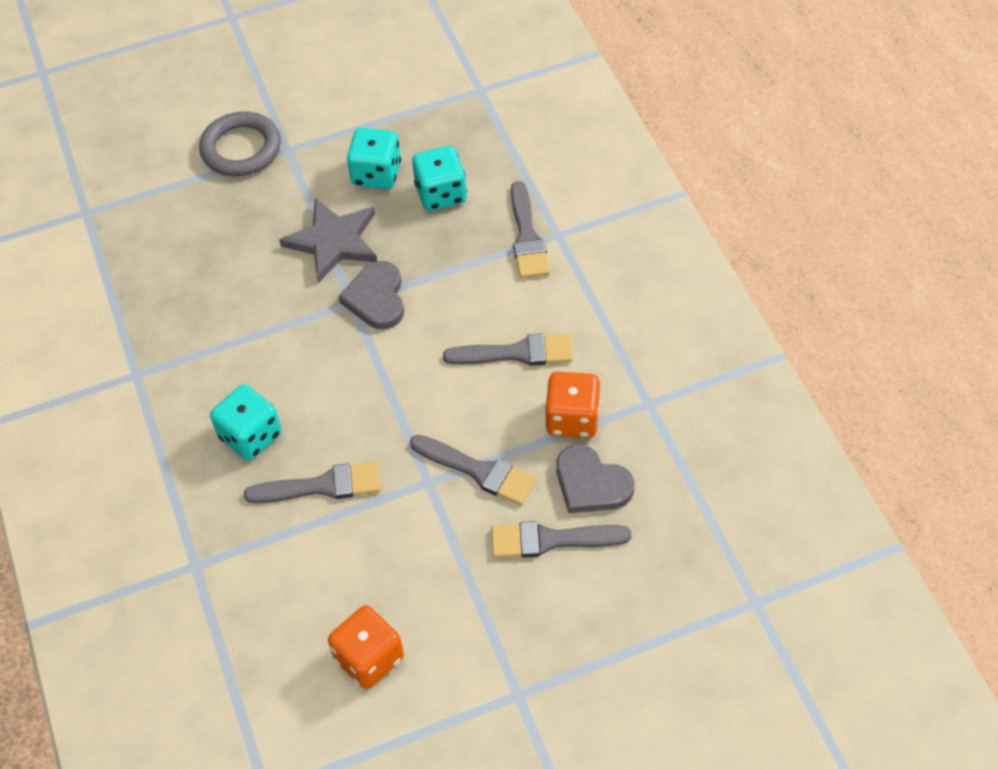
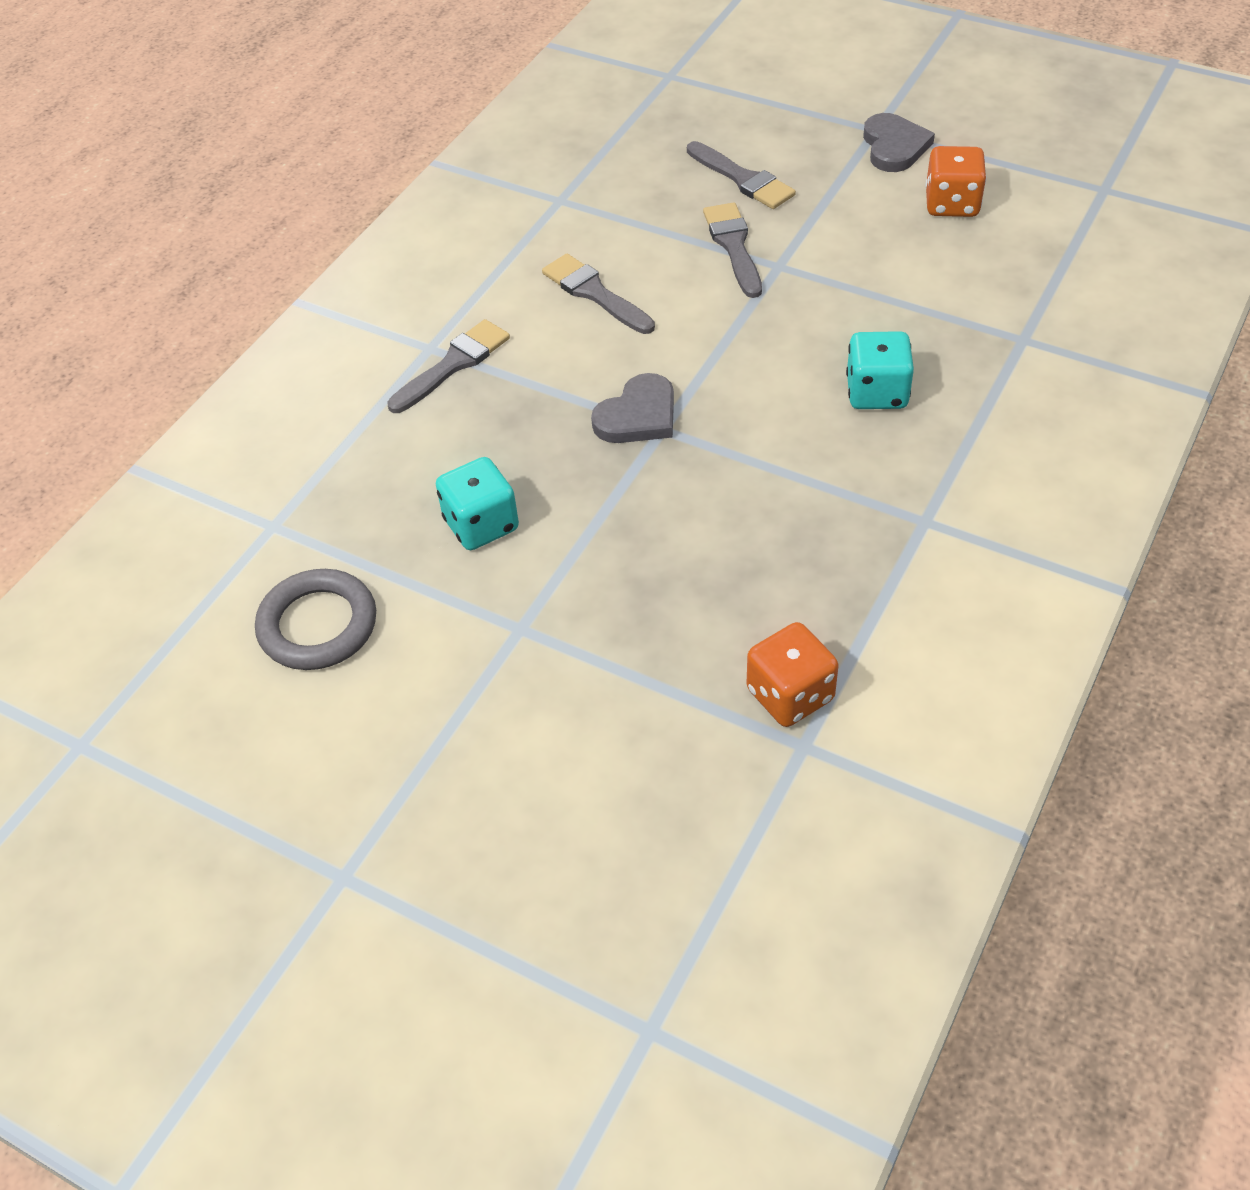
camera: 130 degrees left, 5 degrees down
(241, 149) = (561, 672): grey ring -> grey ring (318, 625)
(322, 486) = (861, 318): grey brush -> none
(333, 241) = (606, 494): grey star -> none
(441, 194) = (459, 457): turquoise dice -> none
(572, 418) = (623, 228): orange dice -> orange dice (790, 695)
(591, 483) = (670, 187): grey heart -> grey heart (894, 146)

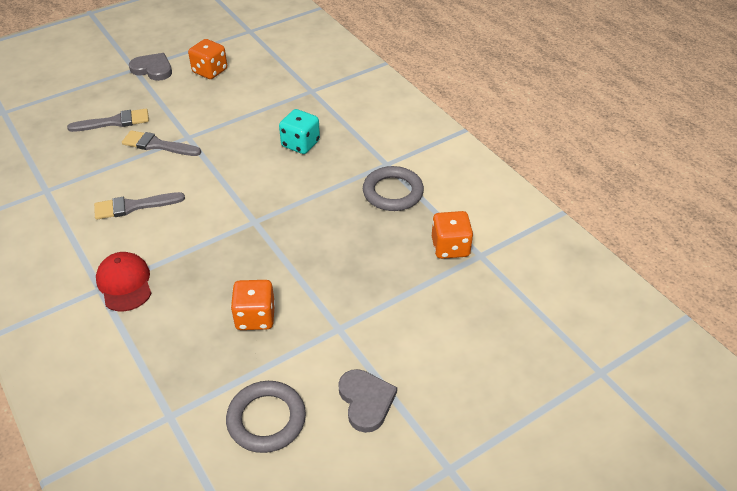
camera: 65 degrees left, 5 degrees down
(453, 364) = (124, 283): grey brush -> red cap
(481, 525) = (255, 317): turquoise dice -> orange dice
(638, 415) = (237, 226): grey heart -> grey heart (366, 401)
(861, 560) = (393, 192): none -> grey ring

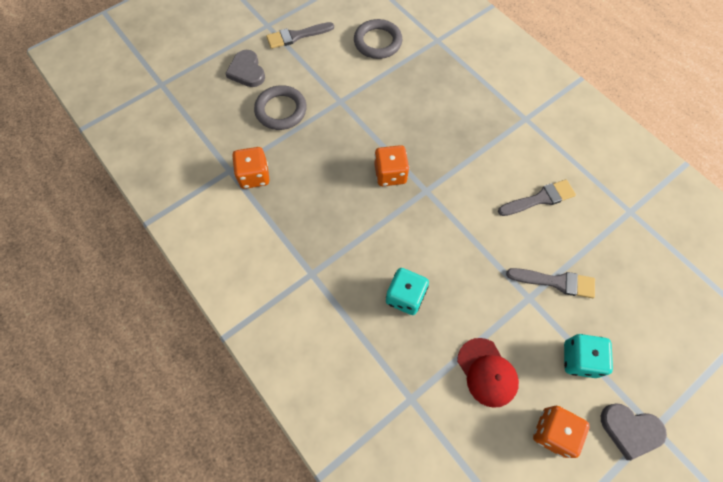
camera: 175 degrees right, 20 degrees up
(114, 122) = (621, 316): grey brush -> grey brush (296, 36)
(124, 283) = (509, 124): red cap -> red cap (487, 372)
(167, 102) = (579, 359): none -> turquoise dice
(255, 317) = (402, 105): orange dice -> orange dice (390, 174)
(366, 401) = (317, 56): grey heart -> grey heart (247, 71)
(393, 192) = (304, 234): grey ring -> grey ring (281, 110)

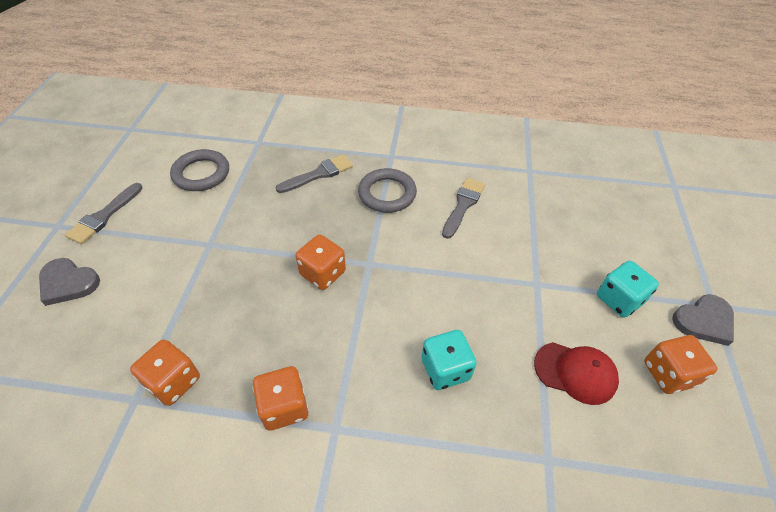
camera: 45 degrees left, 15 degrees down
(281, 110) = (148, 294): grey ring -> grey ring (387, 194)
(296, 238) = (284, 407): none -> orange dice
(555, 282) = (540, 256): grey brush -> grey brush (319, 174)

